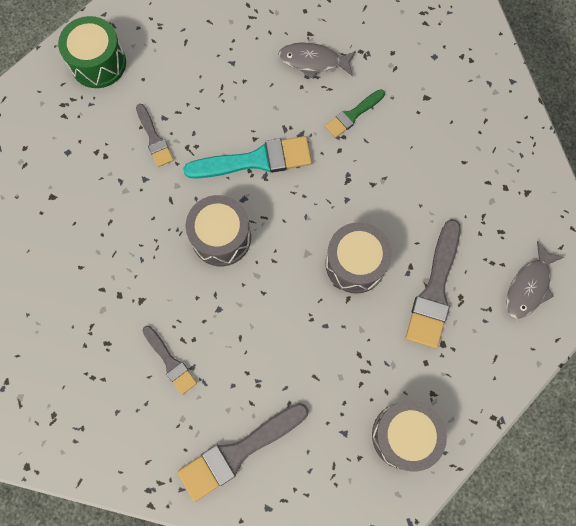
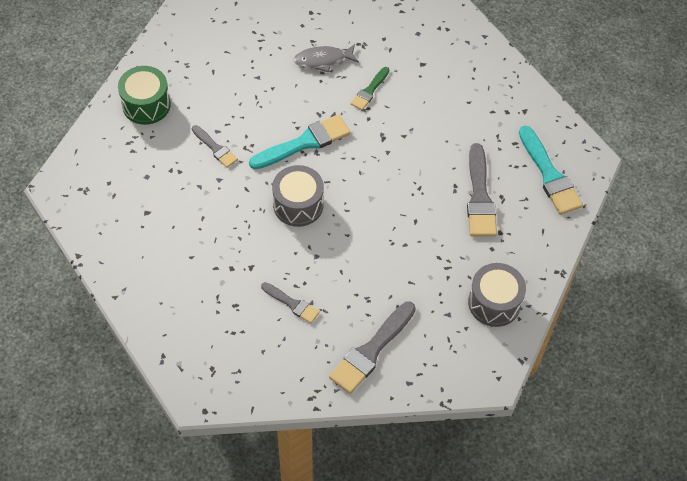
camera: 20 degrees left, 15 degrees down
(355, 264) = (411, 195): grey drum -> none
(529, 286) = (549, 175): grey fish -> turquoise brush

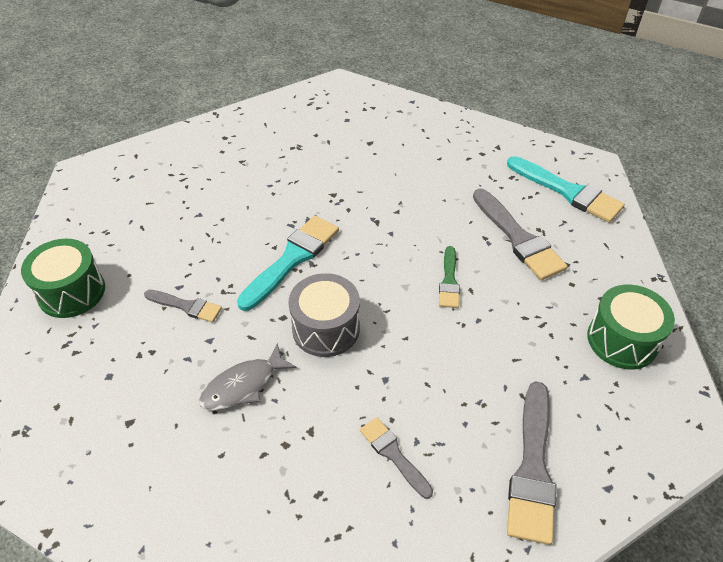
camera: 25 degrees left, 10 degrees down
(292, 304) = (393, 454): grey brush -> grey brush turned 135 degrees counterclockwise
(323, 60) = (264, 174): grey fish -> grey fish (243, 385)
(369, 91) = (332, 184): green brush -> green brush (449, 281)
(494, 303) = (622, 340): grey drum -> green drum

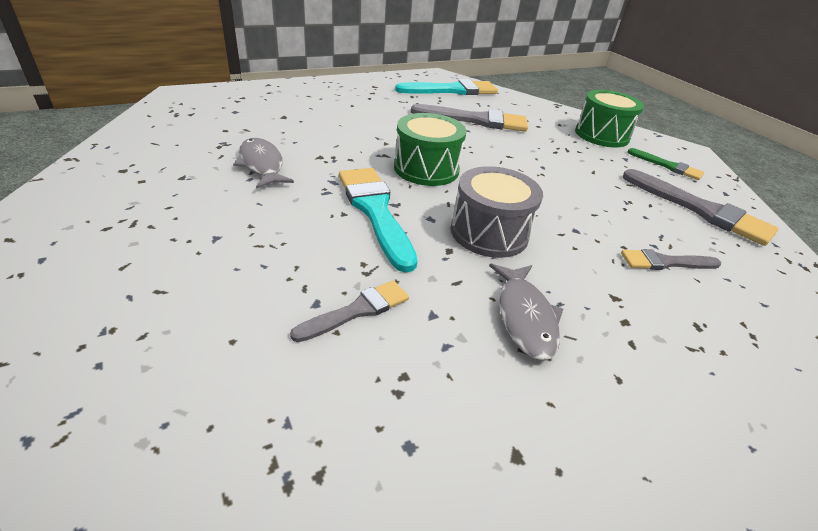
camera: 60 degrees left, 10 degrees down
(72, 292) = (178, 425): green drum -> green drum (426, 169)
(291, 179) = (262, 165): none -> grey fish
(449, 281) = (491, 158): green brush -> green brush (668, 166)

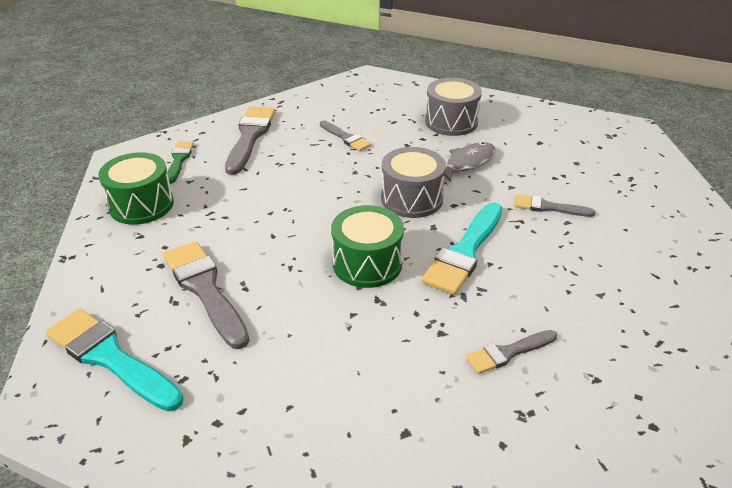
camera: 125 degrees left, 0 degrees up
(262, 165) = (508, 353): grey fish -> grey brush
(667, 388) = (451, 122): none -> grey drum

